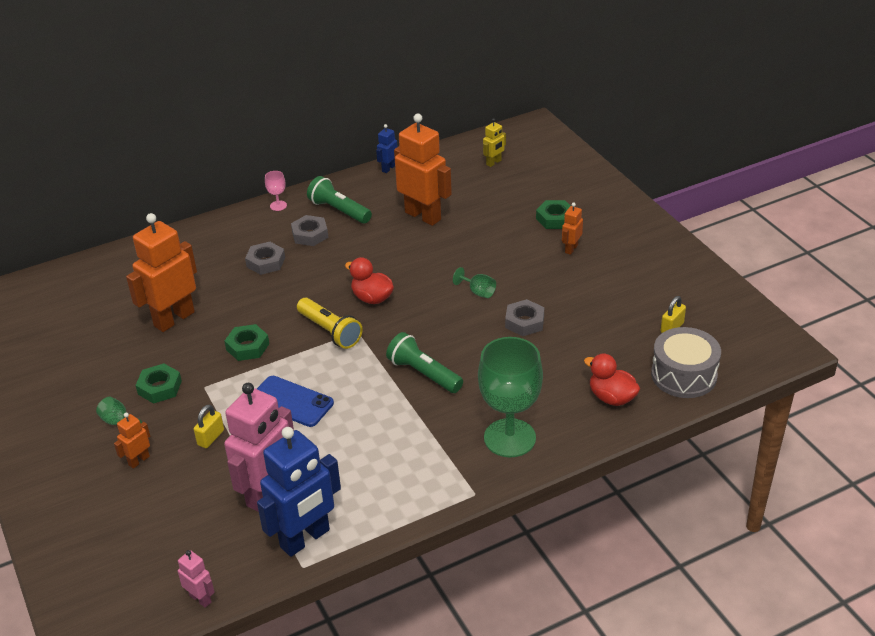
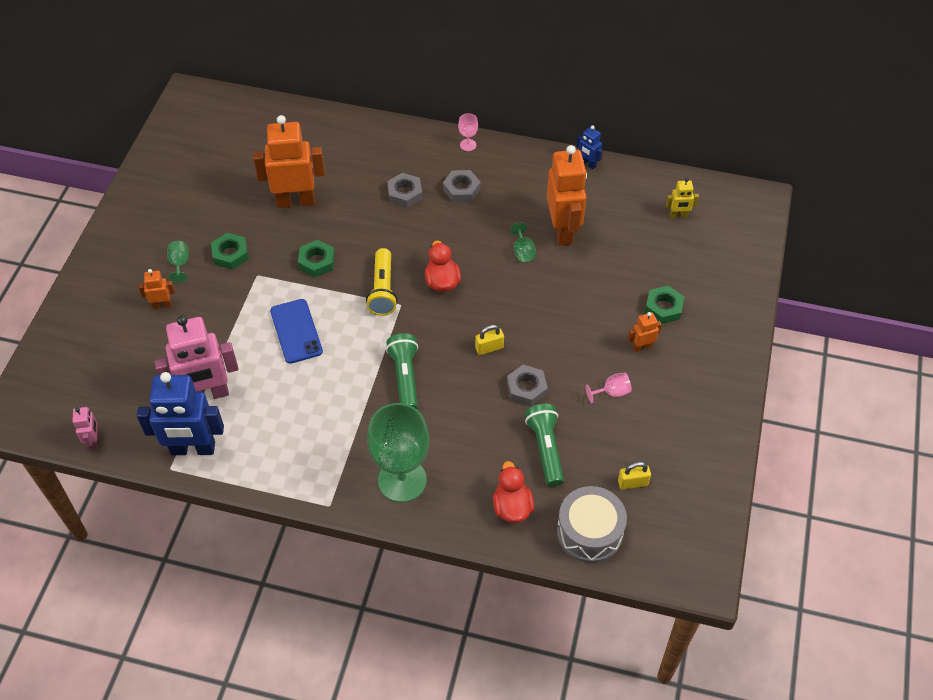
camera: 40 degrees right, 15 degrees up
(210, 437) = (219, 321): yellow padlock -> yellow padlock (489, 348)
(339, 210) = (506, 181): green flashlight -> green flashlight (546, 449)
(388, 168) = (588, 164): blue robot -> blue robot turned 120 degrees counterclockwise
(478, 292) = (523, 334): green goblet -> green goblet (523, 251)
(587, 286) = (612, 392): none -> pink goblet

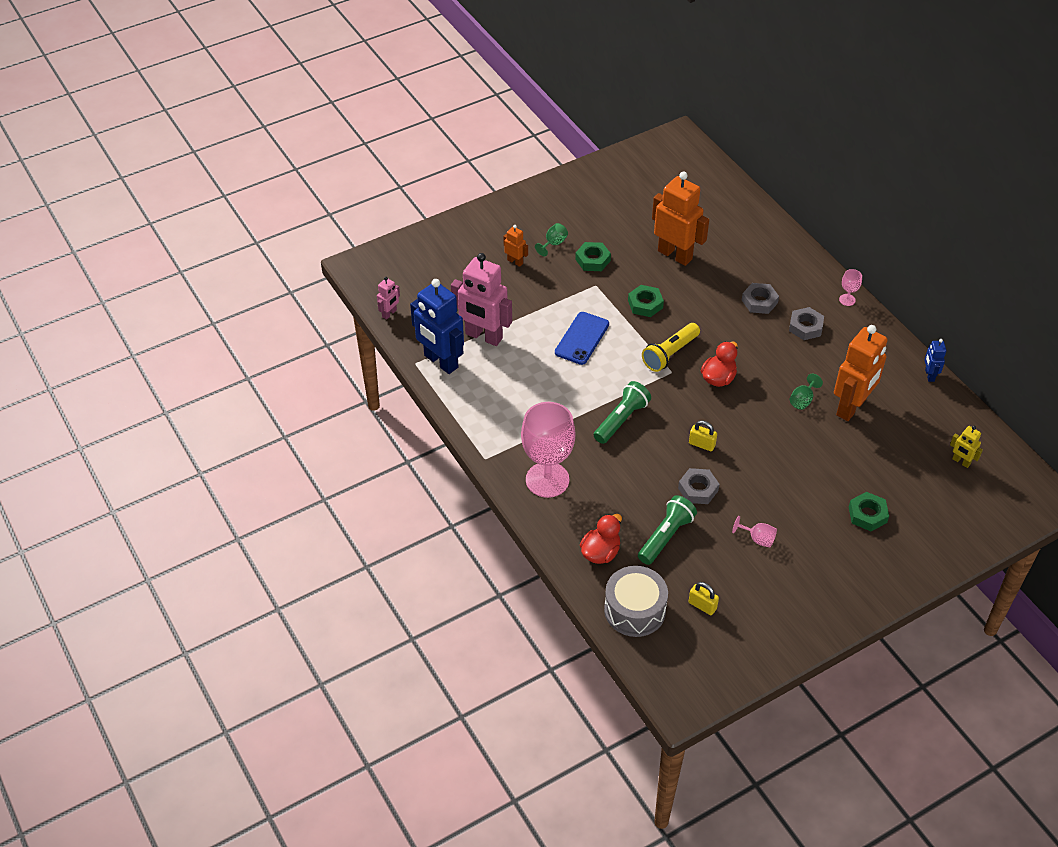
camera: 45 degrees right, 5 degrees down
(402, 480) = (547, 480): green goblet -> pink goblet
(641, 347) = (817, 527): orange robot -> none

